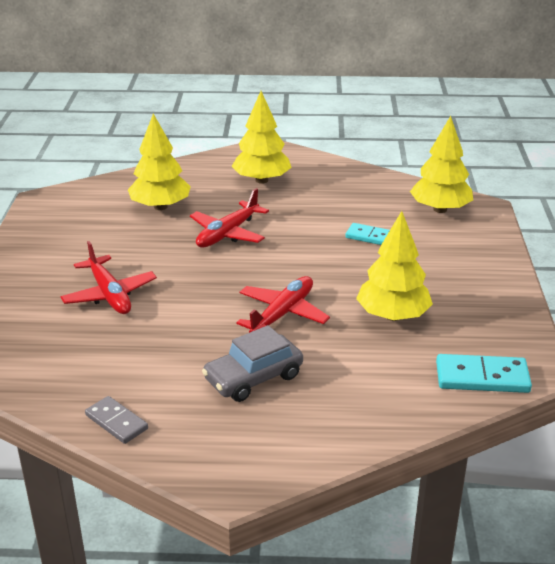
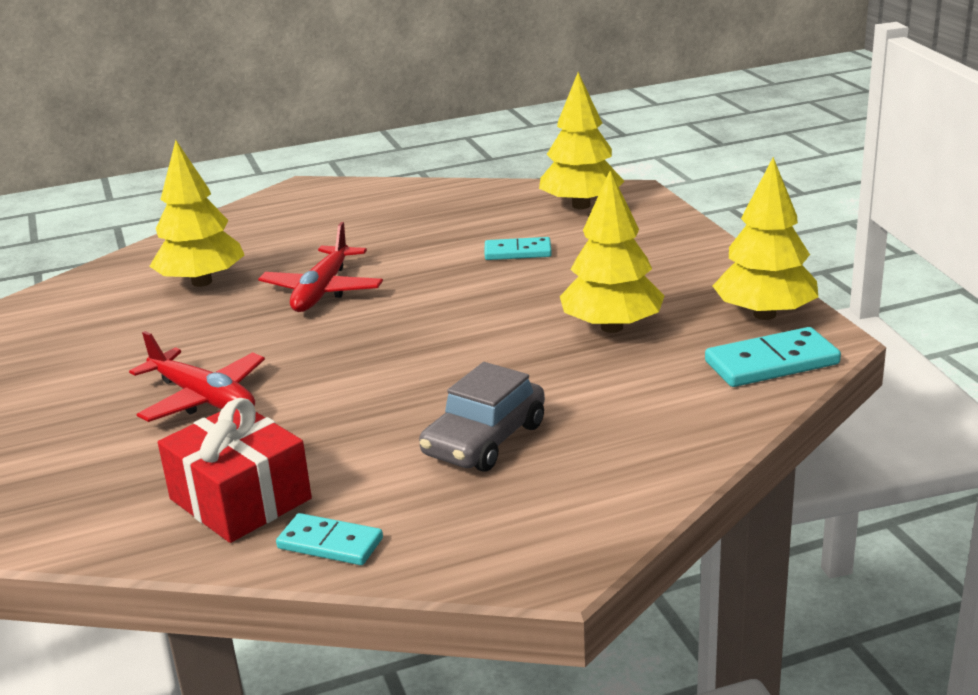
camera: 20 degrees left, 5 degrees down
(86, 373) = (240, 499): none -> red gift
(116, 422) = (330, 543): grey domino -> turquoise domino
(262, 180) = (324, 223): yellow tree -> yellow tree (764, 314)
(282, 314) = (467, 360): red plane -> none

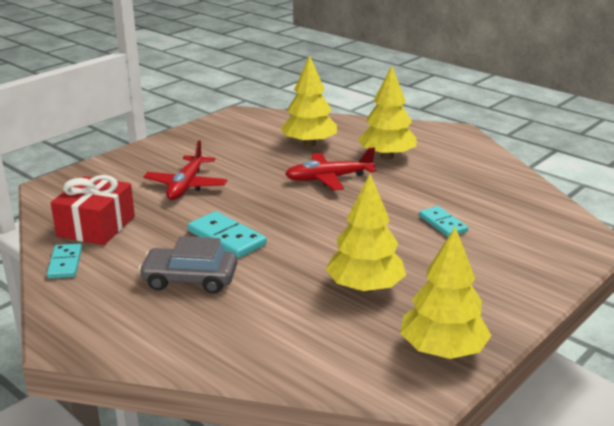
camera: 60 degrees right, 0 degrees up
(581, 205) = (545, 227): yellow tree -> yellow tree (386, 156)
(771, 363) = (365, 370): turquoise domino -> turquoise domino (226, 238)

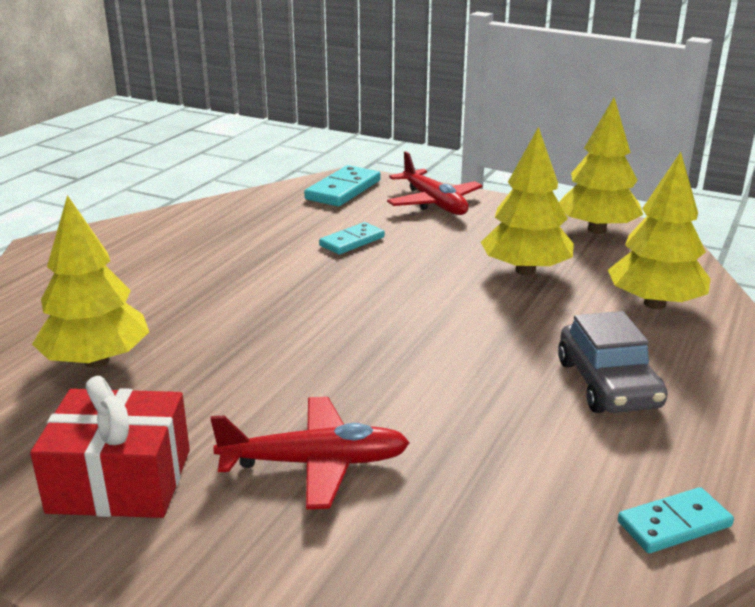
camera: 105 degrees left, 0 degrees up
(96, 226) = (532, 532): red gift -> red gift (120, 480)
(226, 238) = (479, 378): turquoise domino -> turquoise domino (343, 190)
(329, 178) = (242, 324): red plane -> red plane (433, 203)
(386, 156) = (149, 289): yellow tree -> yellow tree (654, 304)

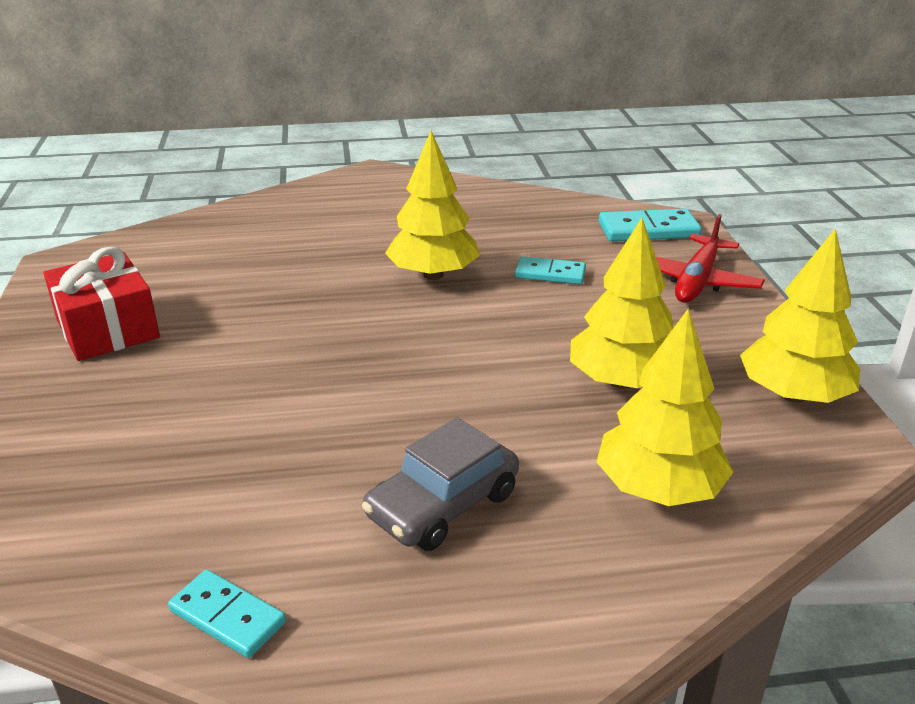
camera: 55 degrees right, 5 degrees up
(97, 361) = (240, 258): yellow tree -> yellow tree (433, 275)
(314, 463) = (182, 393): red plane -> none

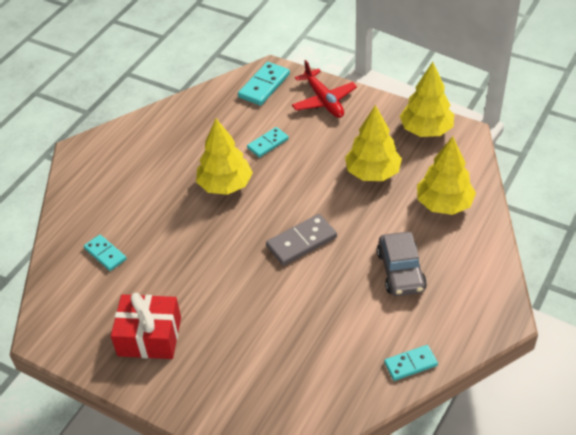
camera: 50 degrees left, 15 degrees up
(226, 247) = (105, 254): none -> turquoise domino
(398, 376) = (301, 242): none -> grey domino

